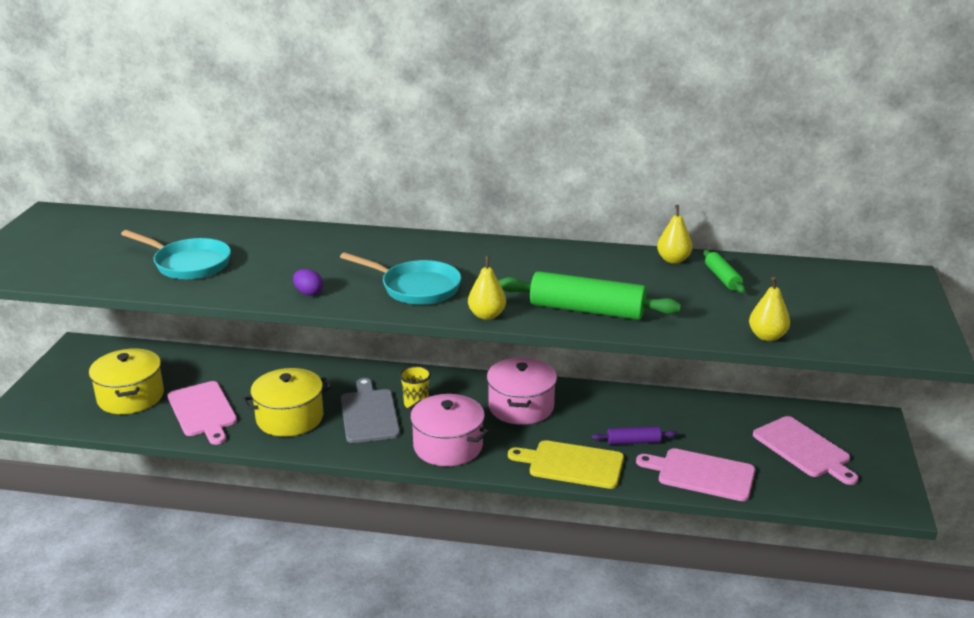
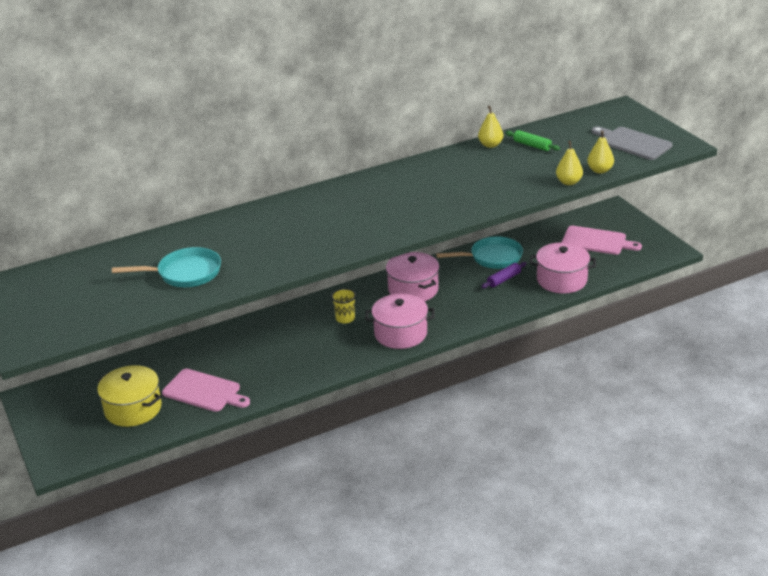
camera: 35 degrees left, 5 degrees up
(290, 418) = (273, 366): yellow pot -> none
(308, 293) = (304, 256): purple egg -> none
(369, 414) = (323, 338): grey cutting board -> grey cutting board (633, 143)
(416, 288) = (367, 224): turquoise pan -> turquoise pan (492, 257)
(487, 315) = (436, 222): yellow pear -> yellow pear (568, 182)
(572, 464) = (486, 308): yellow cutting board -> none
(587, 310) = (487, 195): green rolling pin -> none
(702, 474) = (561, 280): pink cutting board -> pink pot

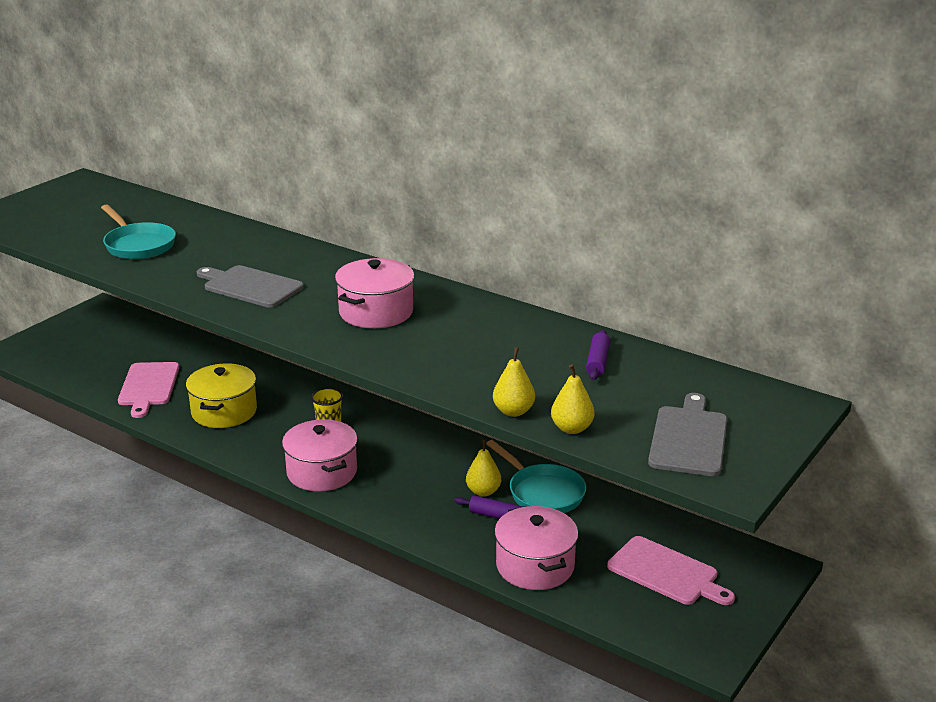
camera: 60 degrees right, 5 degrees down
(133, 409) = (104, 360): yellow pot -> yellow pot (224, 411)
(315, 237) = (250, 286): none -> grey cutting board
(413, 289) = (421, 454): pink pot -> pink pot (376, 312)
(490, 145) = (569, 333): yellow pear -> yellow pear (483, 491)
(532, 145) = (597, 362): green rolling pin -> purple rolling pin
(596, 241) = (666, 573): pink cutting board -> pink cutting board turned 45 degrees counterclockwise

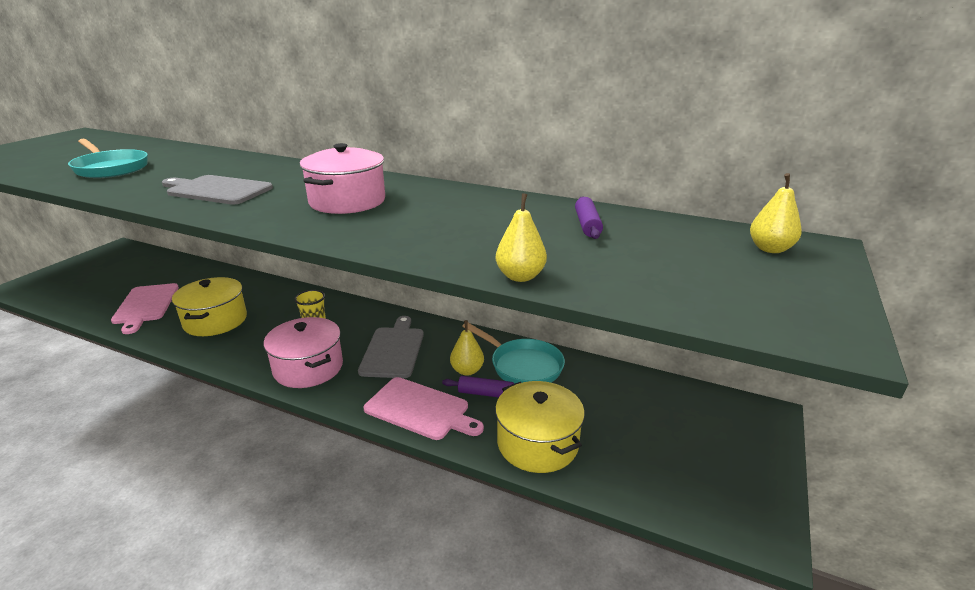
camera: 10 degrees left, 0 degrees up
(535, 566) = (537, 443): pink pot -> yellow pot
(571, 428) = (596, 288): yellow pear -> yellow pear (770, 249)
(666, 573) = (668, 434): pink cutting board -> pink cutting board (420, 409)
(689, 438) = (735, 287): grey cutting board -> grey cutting board (393, 350)

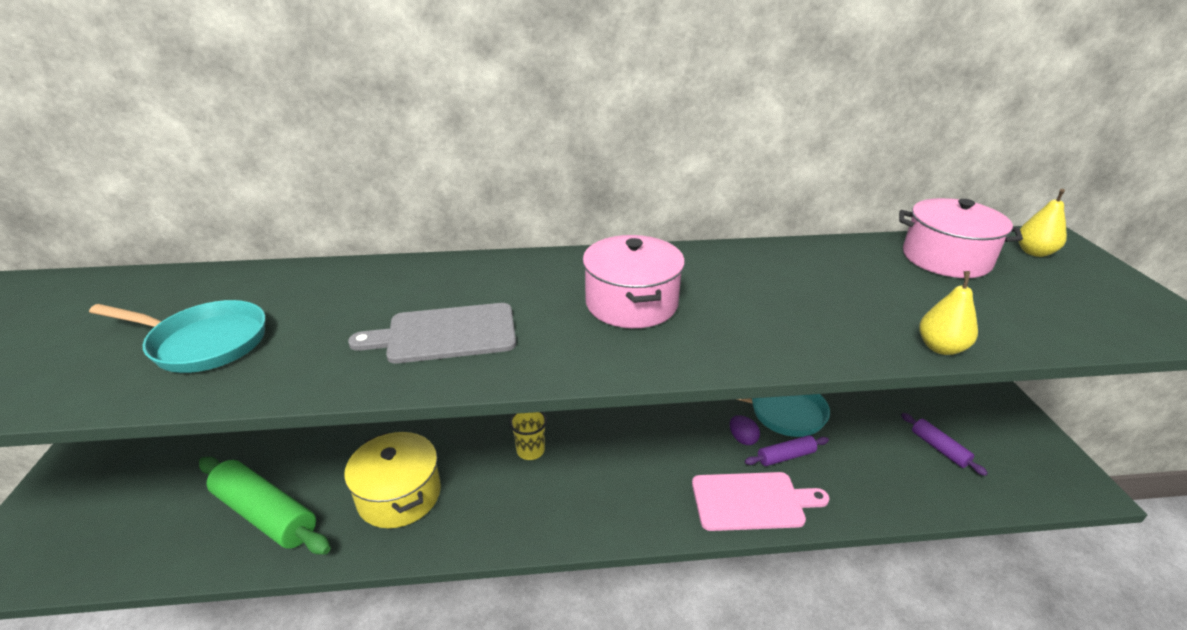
camera: 30 degrees left, 5 degrees up
(145, 305) = (265, 514): pink cutting board -> green rolling pin
(308, 368) = (589, 506): pink pot -> pink pot (946, 258)
(393, 350) = (649, 446): grey cutting board -> none
(467, 370) = (742, 439): yellow pear -> purple egg
(537, 443) = (879, 487): yellow pot -> none
(587, 225) = (885, 266): purple rolling pin -> purple rolling pin (939, 448)

